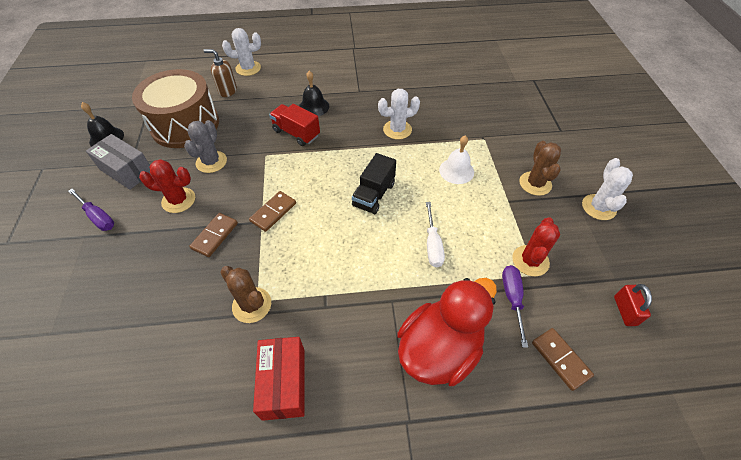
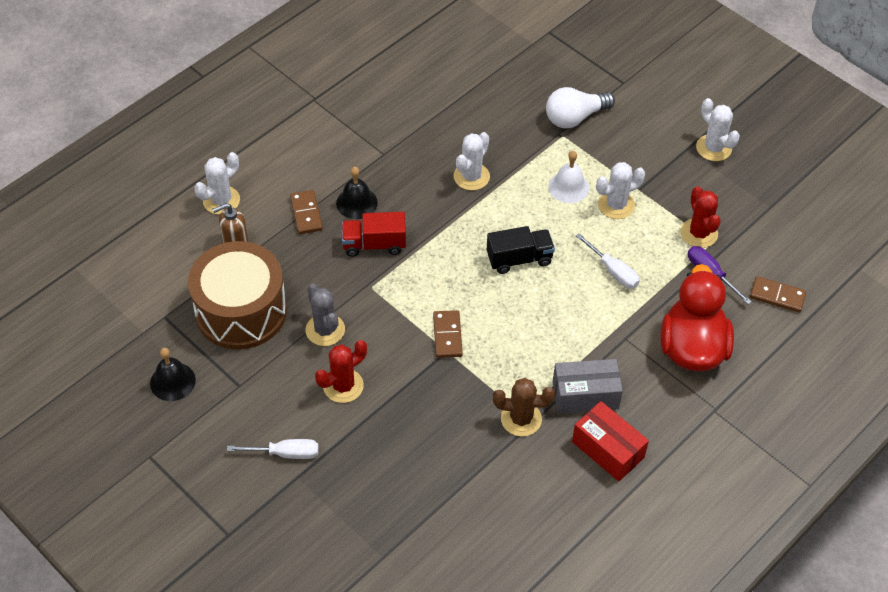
camera: 40 degrees left, 0 degrees up
(98, 217) = (285, 453): purple screwdriver -> white screwdriver
(127, 171) = (248, 396): grey box -> grey box (585, 395)
(215, 236) = (420, 391): brown domino -> brown domino (306, 214)
(374, 195) = (519, 259): black truck -> black truck turned 90 degrees counterclockwise
(480, 201) = (616, 205): none -> white cactus
(504, 133) = (575, 117): none -> white light bulb
(535, 183) = (646, 157): brown cactus -> none
(625, 311) = (793, 229): red padlock -> none

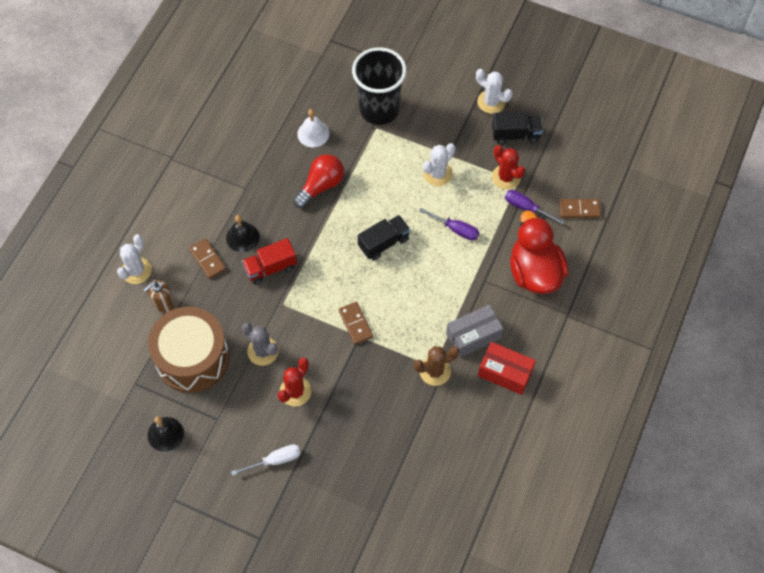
camera: 20 degrees left, 10 degrees up
(471, 176) = (321, 186): white cactus -> red light bulb
(568, 187) = (397, 170): white bell -> white bell (313, 133)
(575, 117) = (379, 109): white light bulb -> black cup
(613, 271) = (455, 229): white screwdriver -> purple screwdriver
(729, 191) = (515, 134): none -> black truck

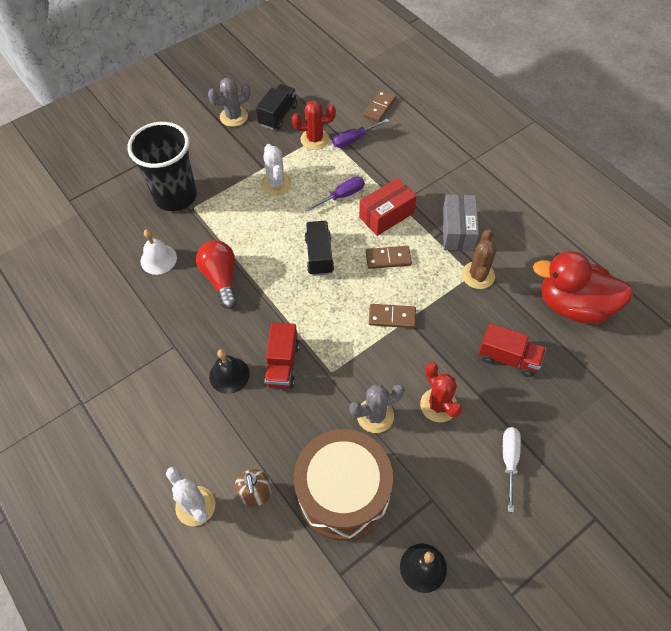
camera: 60 degrees left, 5 degrees down
(207, 259) = (232, 422): brown domino -> brown domino (388, 259)
(366, 426) = (508, 358): none -> red truck
(491, 102) = (234, 117): white cactus -> grey cactus
(505, 373) = (507, 224): red box -> red box (386, 215)
(534, 272) = (419, 161): red duck -> red duck (573, 305)

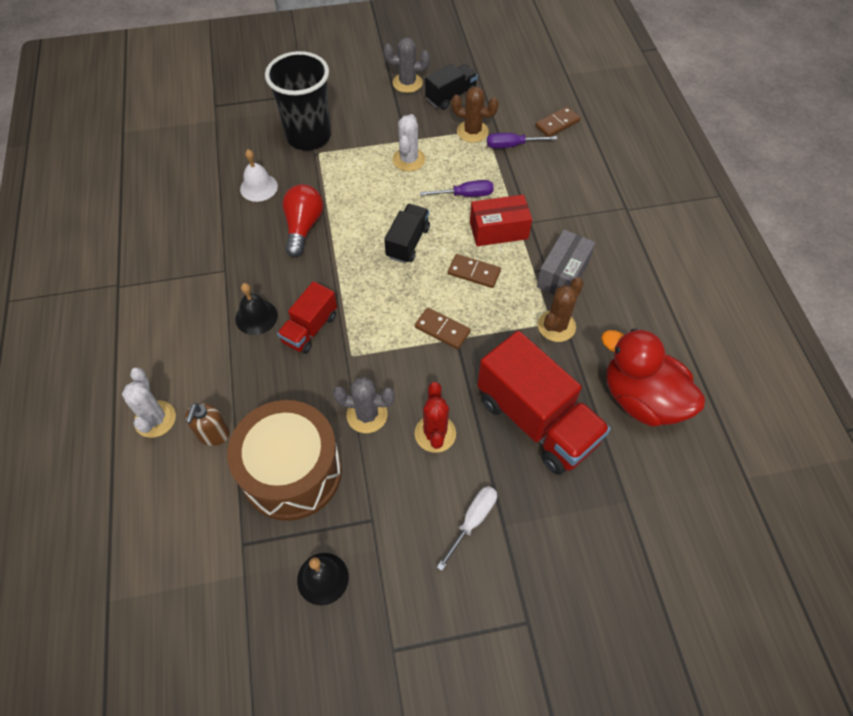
camera: 25 degrees right, 0 degrees up
(315, 139) = (472, 131): red cactus -> brown cactus
(508, 358) = (536, 420): red truck -> red truck, size x1.84

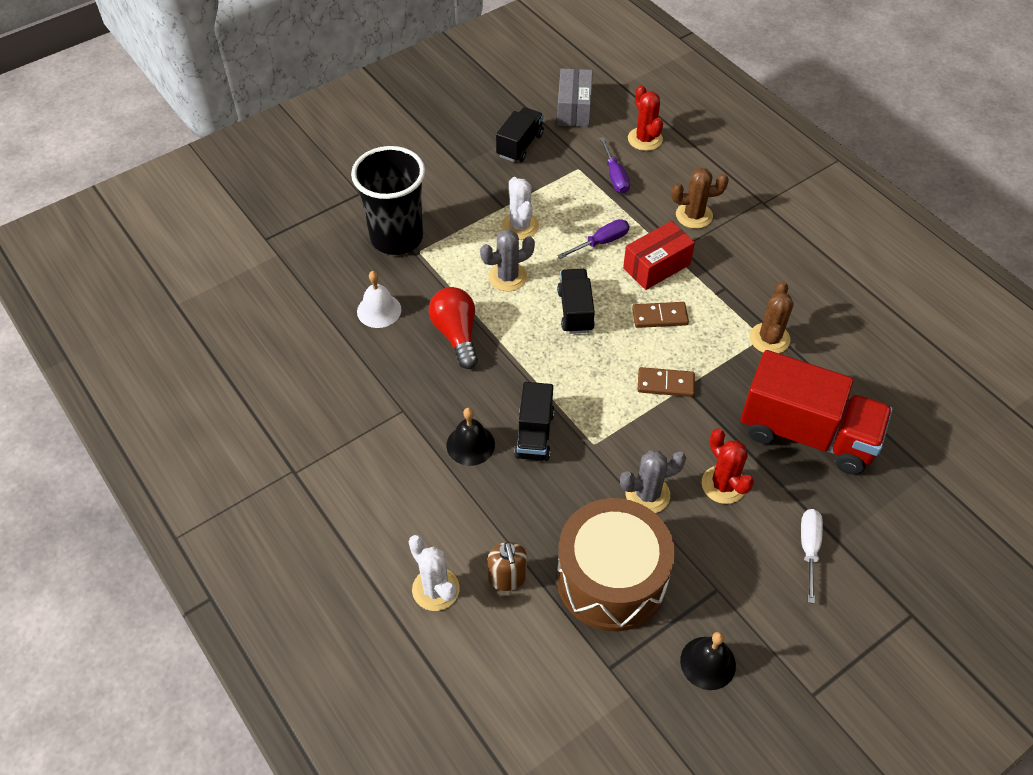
camera: 25 degrees left, 5 degrees down
(310, 329) = (534, 434): red truck -> black truck
(407, 83) = (465, 145): grey cactus -> grey cactus (508, 277)
(472, 131) = (566, 175): brown cactus -> brown cactus (694, 215)
(512, 145) = (615, 176): purple screwdriver -> purple screwdriver turned 75 degrees counterclockwise
(557, 124) = (645, 139): brown domino -> red cactus
(563, 274) = (744, 286): grey box -> grey box (574, 109)
(641, 399) = (885, 376): red duck -> none

